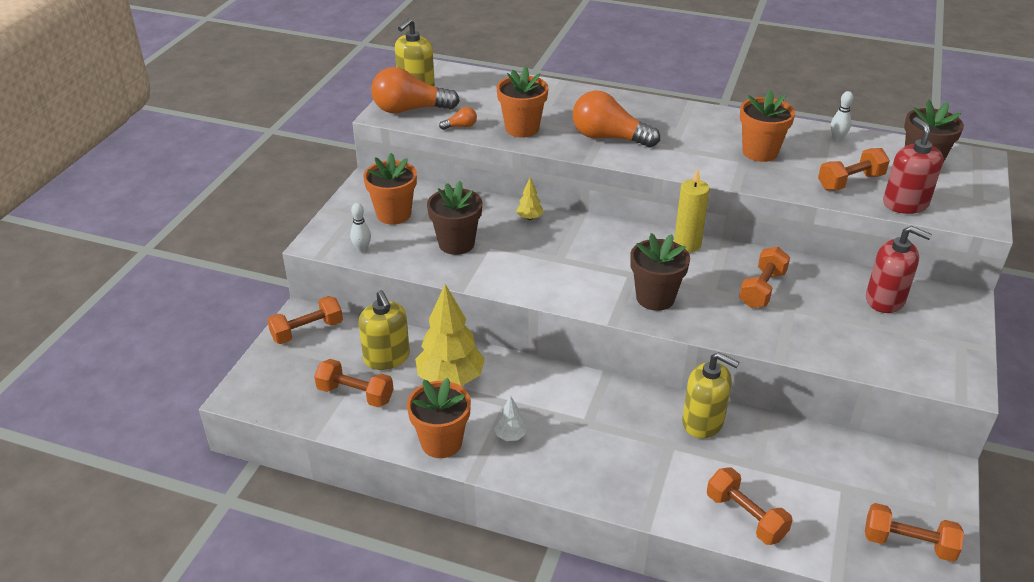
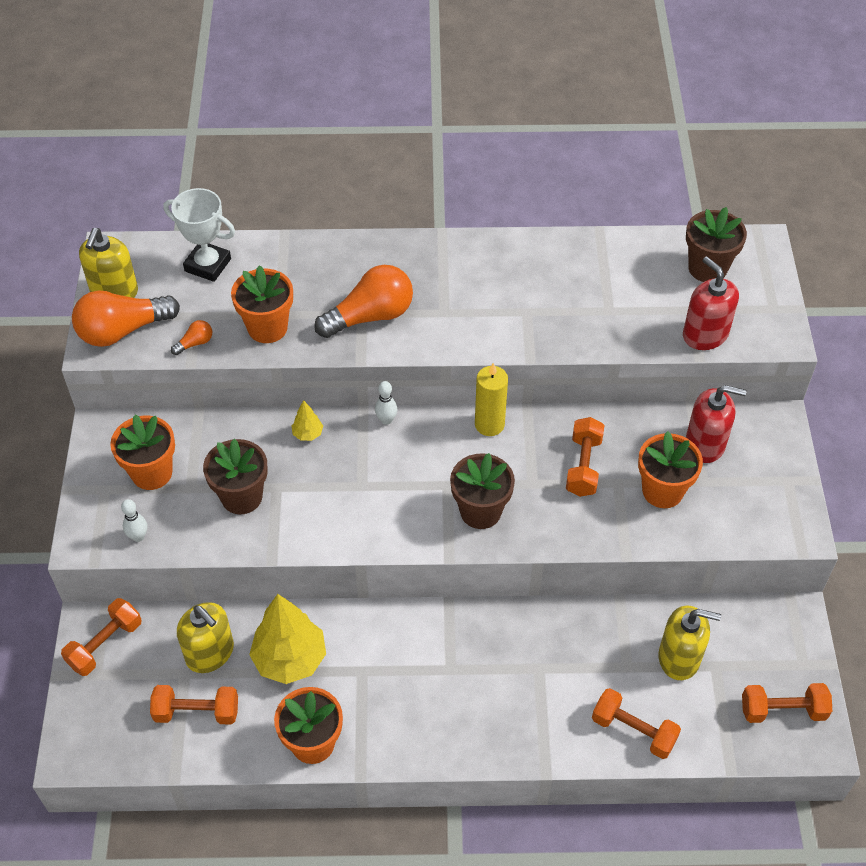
camera: 20 degrees left, 15 degrees up
(494, 87) = (208, 265): none -> white trophy
(510, 436) = (379, 711): white tree -> none
(609, 138) = (370, 316): orange light bulb -> orange light bulb turned 150 degrees clockwise
(703, 422) = (562, 631): yellow soap dispenser -> yellow soap dispenser (679, 658)
(760, 152) = (539, 295): orange flower pot -> orange flower pot (662, 491)
(837, 138) = (613, 250): white bowling pin -> white bowling pin (386, 420)
(850, 182) = (643, 316): orange dumbbell -> none

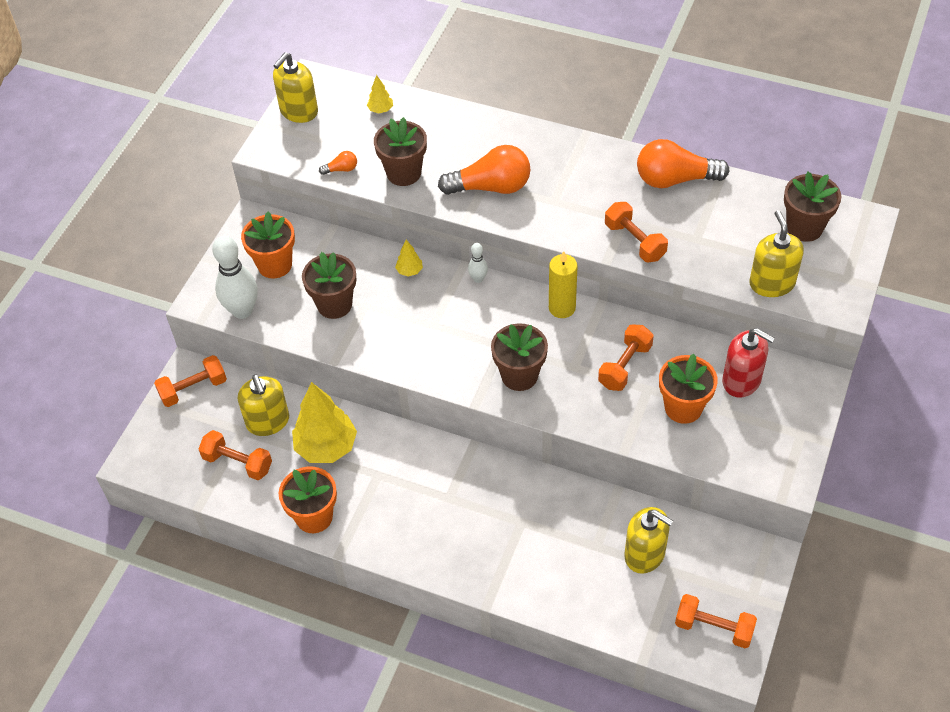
camera: 25 degrees right, 0 degrees up
(123, 331) = (291, 144): orange light bulb -> orange light bulb (675, 179)
(138, 536) = (242, 310): white bowling pin -> white bowling pin, size x2.04
(208, 265) = (381, 110): white trophy -> yellow tree
(267, 328) = (404, 173): orange flower pot -> brown flower pot
(633, 730) = (576, 598): orange dumbbell -> orange dumbbell (635, 241)
(705, 334) = (772, 283): red soap dispenser -> yellow soap dispenser

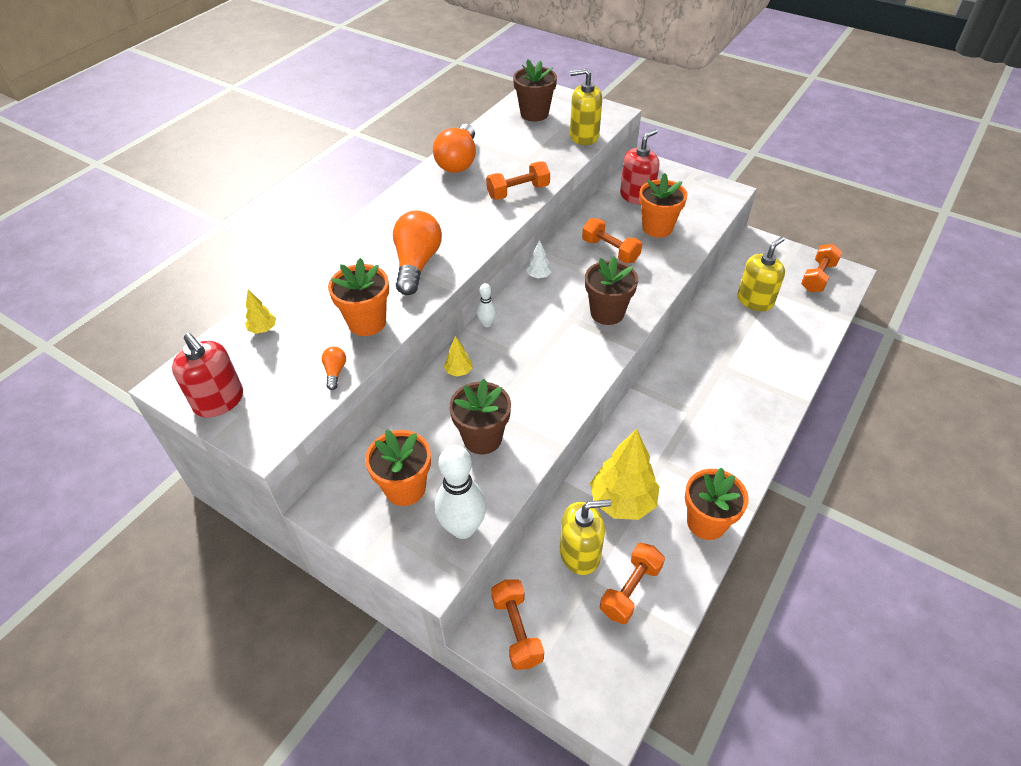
camera: 80 degrees left, 5 degrees down
(299, 111) = (219, 401): yellow soap dispenser -> red soap dispenser
(404, 173) = (367, 322): brown flower pot -> orange flower pot
(562, 308) = (538, 276): yellow candle -> white tree

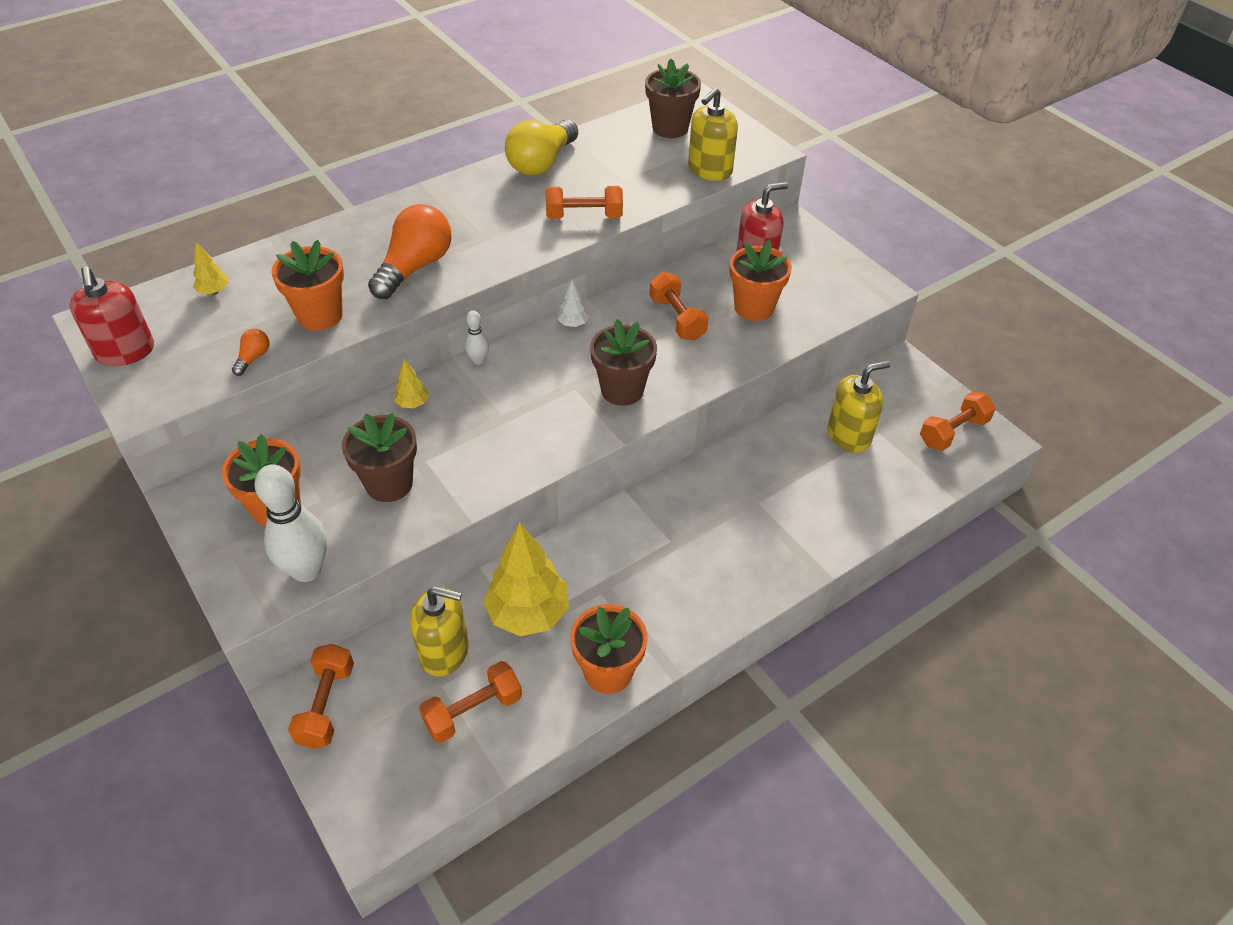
camera: 20 degrees right, 0 degrees up
(458, 161) = (541, 163): orange light bulb -> yellow light bulb
(584, 136) = (709, 170): yellow soap dispenser -> yellow soap dispenser turned 75 degrees counterclockwise

